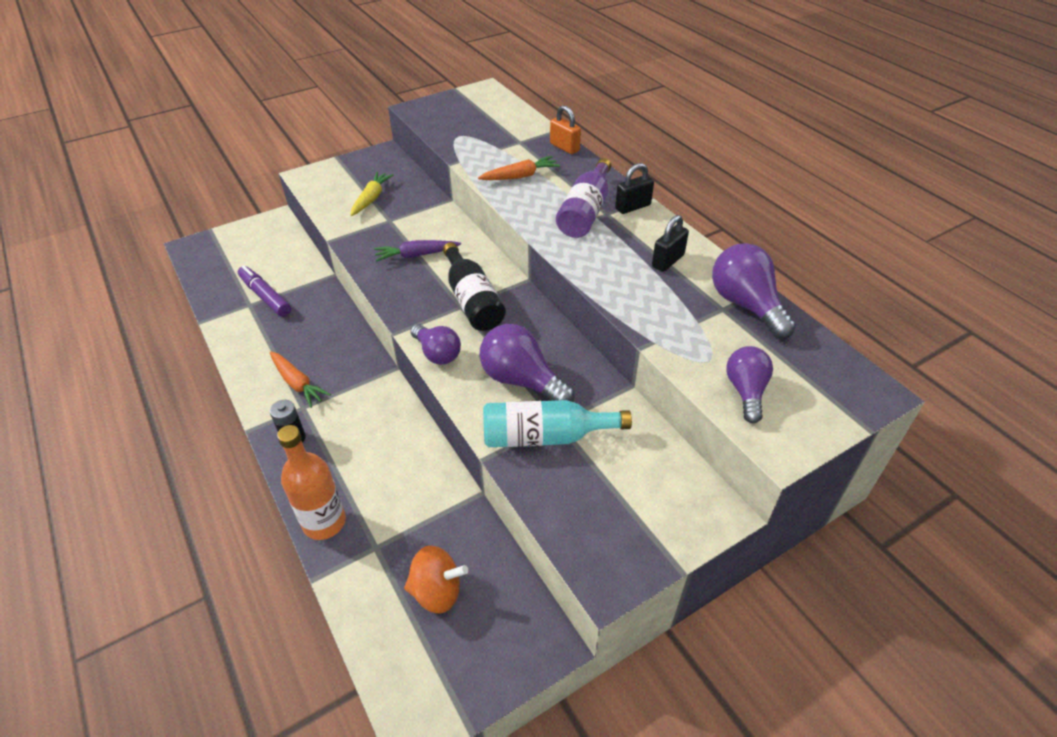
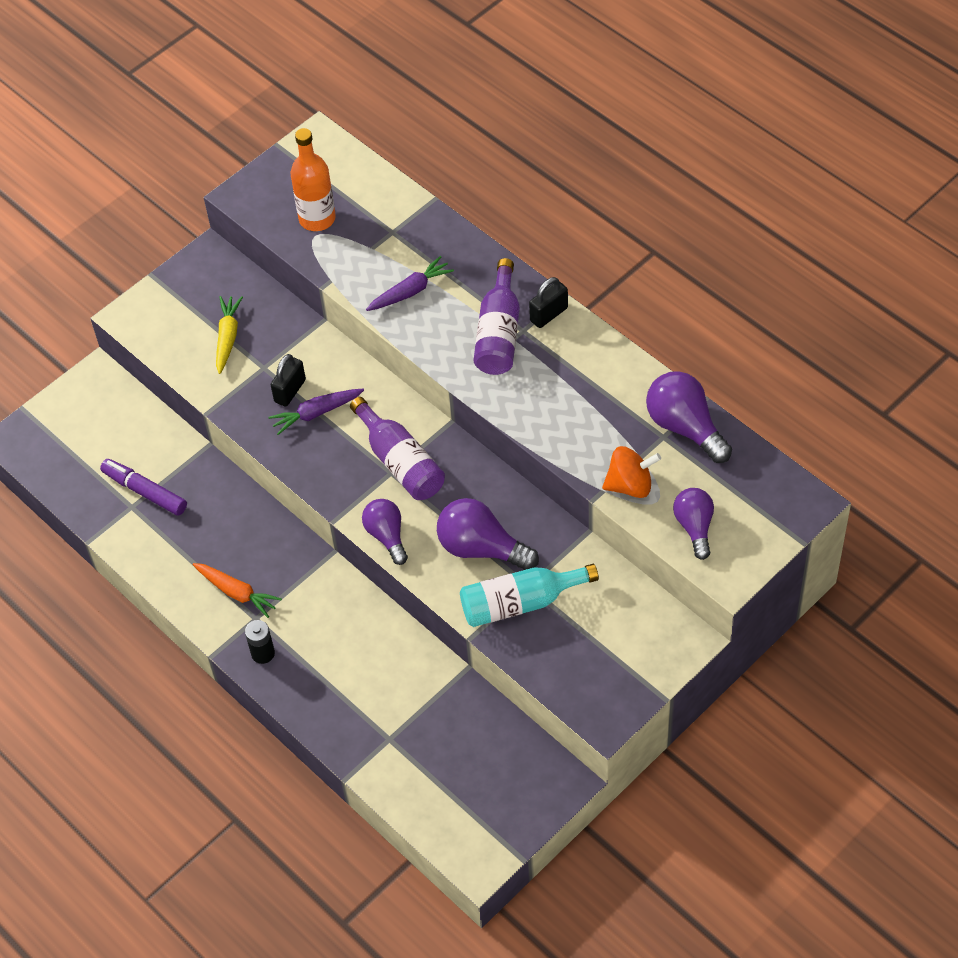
camera: 10 degrees left, 10 degrees up
(324, 522) = (332, 727): orange bottle -> orange bottle (317, 219)
(437, 353) = (387, 536): purple light bulb -> purple light bulb turned 150 degrees counterclockwise
(437, 591) = (459, 763): orange spinning top -> orange spinning top (630, 485)
(472, 300) = (400, 462): black bottle -> purple bottle
(520, 176) = (410, 291): orange carrot -> purple carrot
(564, 147) = (449, 231): orange padlock -> none
(668, 261) = (600, 385): black padlock -> black padlock (290, 391)

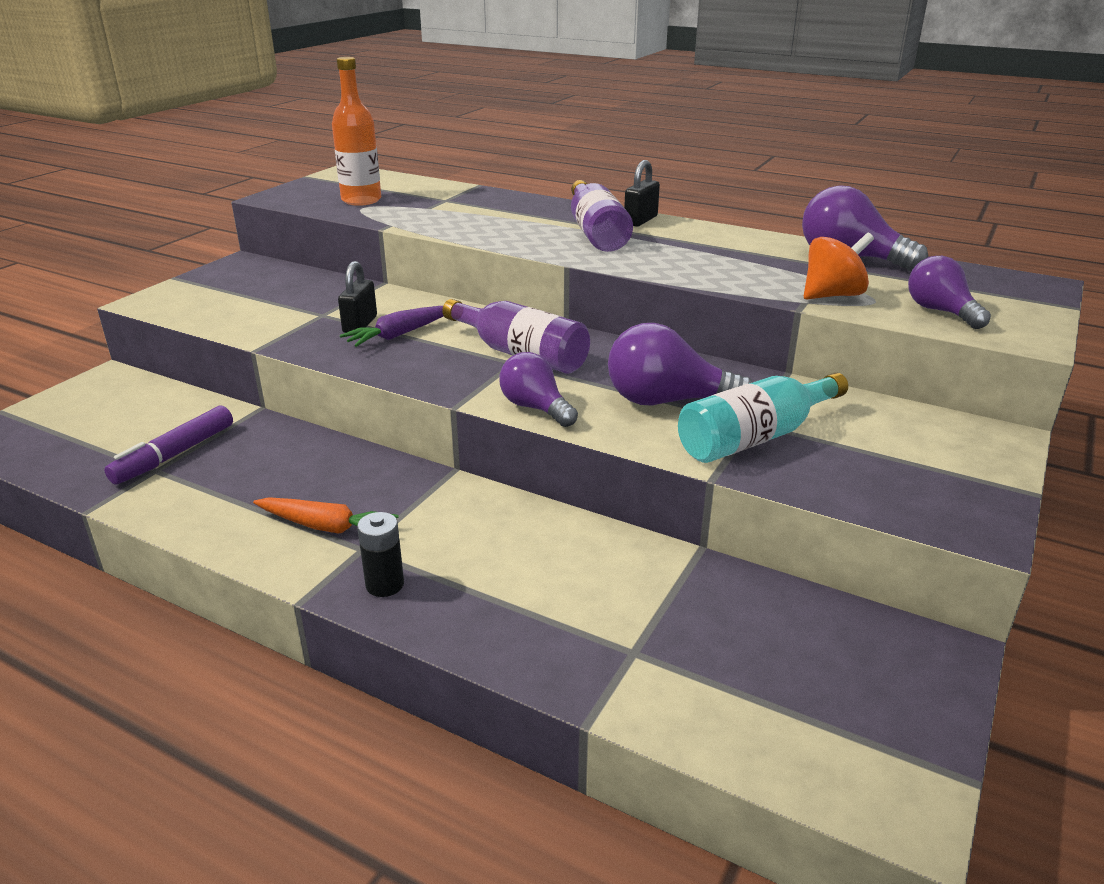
camera: 20 degrees left, 25 degrees down
(145, 491) = (174, 455): purple marker -> purple marker turned 75 degrees counterclockwise
(228, 337) = (273, 302): yellow carrot -> none
(410, 291) = (483, 222): purple carrot -> none

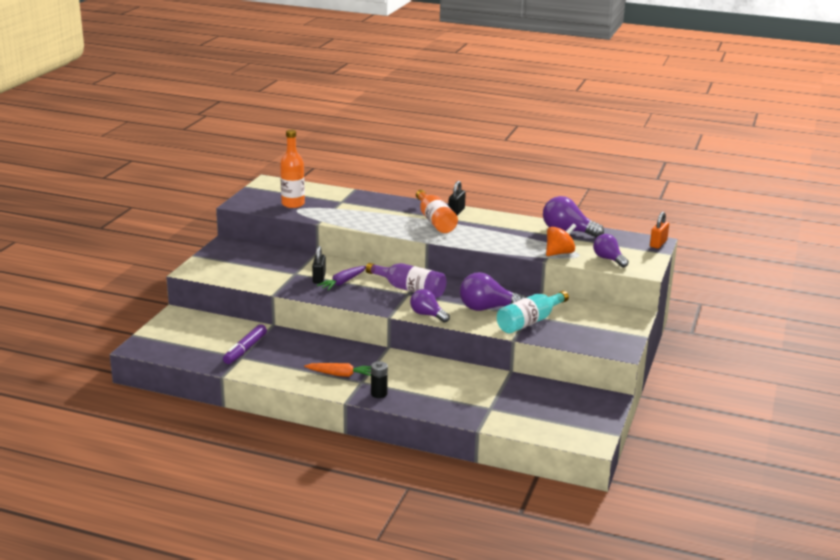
camera: 10 degrees left, 5 degrees down
(596, 233) = (435, 221): purple bottle -> orange bottle
(1045, 287) = (658, 244): none -> orange padlock

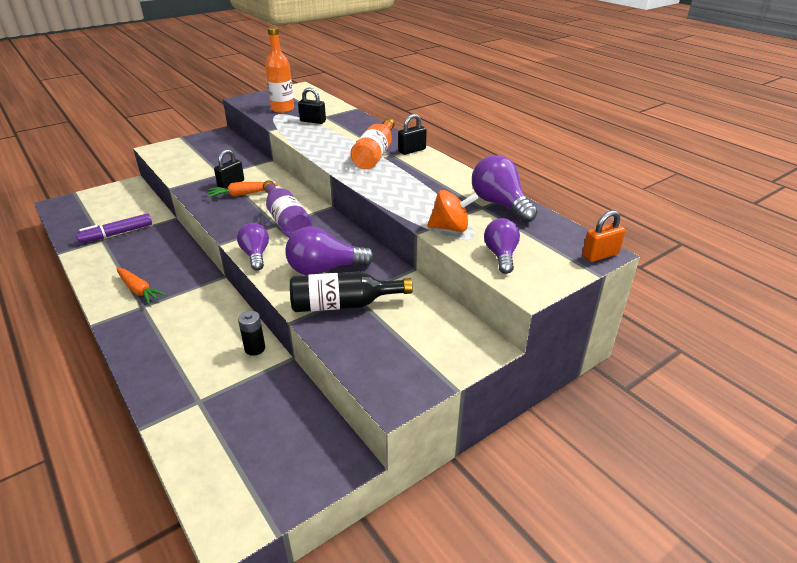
camera: 35 degrees right, 10 degrees up
(340, 208) = (313, 121): none -> black padlock
(342, 282) = (242, 194): purple carrot -> orange carrot
(379, 394) = (132, 328): black battery -> black battery (255, 348)
(487, 308) = (324, 269): purple light bulb -> purple light bulb turned 45 degrees counterclockwise
(529, 322) = (343, 305): turquoise bottle -> black bottle

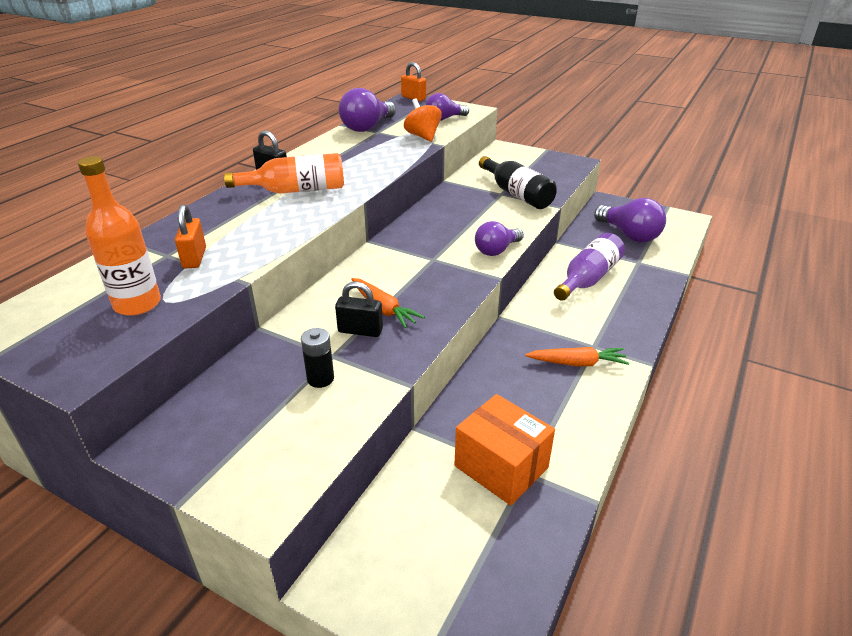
camera: 115 degrees left, 0 degrees up
(116, 234) = (501, 467): purple marker -> orange box
(139, 290) = (577, 363): orange carrot -> orange carrot turned 75 degrees clockwise
(255, 348) = (567, 260): black battery -> black battery (320, 379)
(286, 221) = (420, 256): purple bottle -> purple bottle (588, 279)
(313, 121) = (194, 258): black padlock -> orange padlock
(324, 269) = (482, 212): purple light bulb -> purple light bulb (629, 235)

